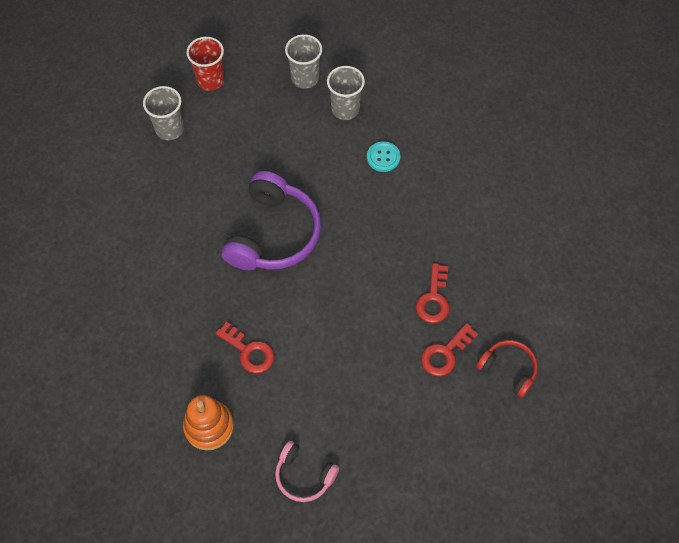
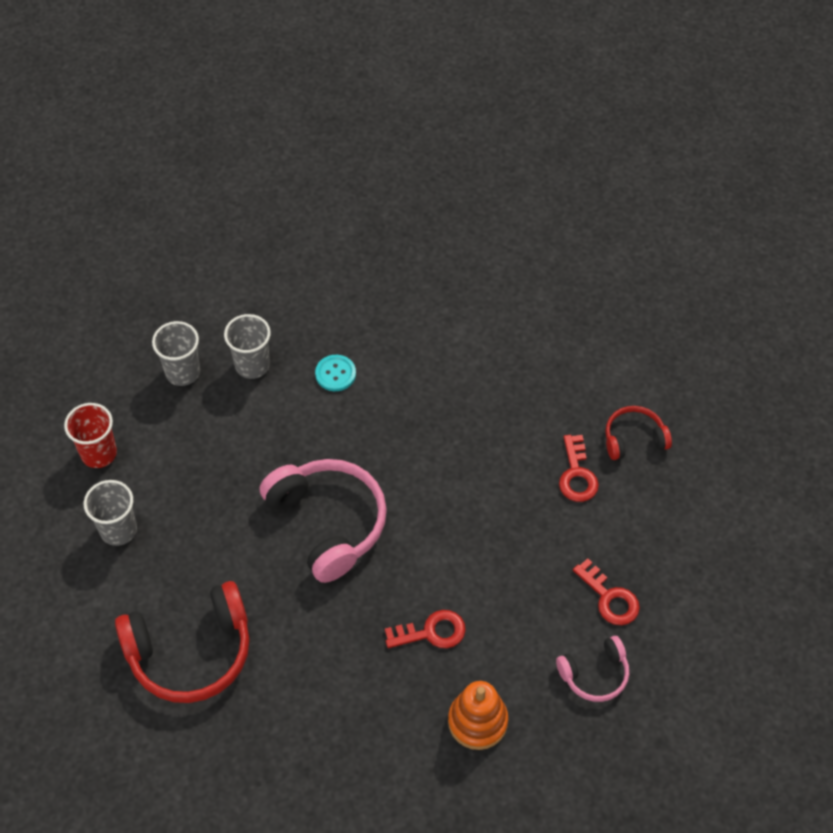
camera: 50 degrees left, 5 degrees down
(122, 228) = (190, 652): none -> red headphones
(273, 234) = (328, 523): purple headphones -> pink headphones
(434, 299) = (517, 443): red key -> red key (610, 598)

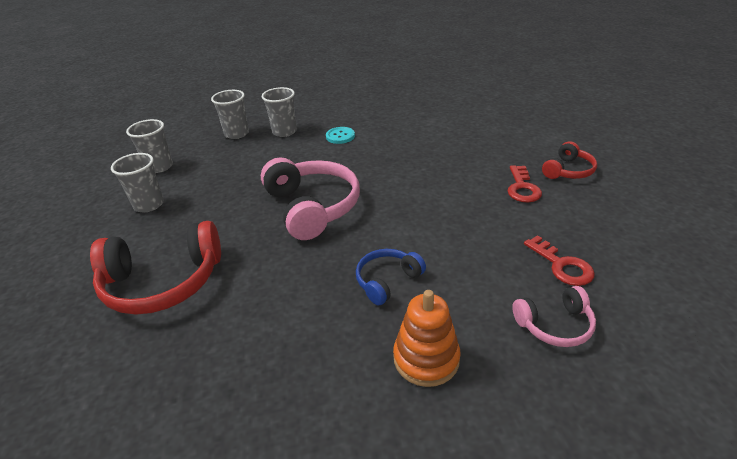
camera: 10 degrees right, 20 degrees down
(99, 453) = (159, 167): red cup -> grey cup
(432, 632) = (387, 281): red key -> blue headphones
(634, 439) = (568, 171): red headphones -> red headphones turned 135 degrees clockwise

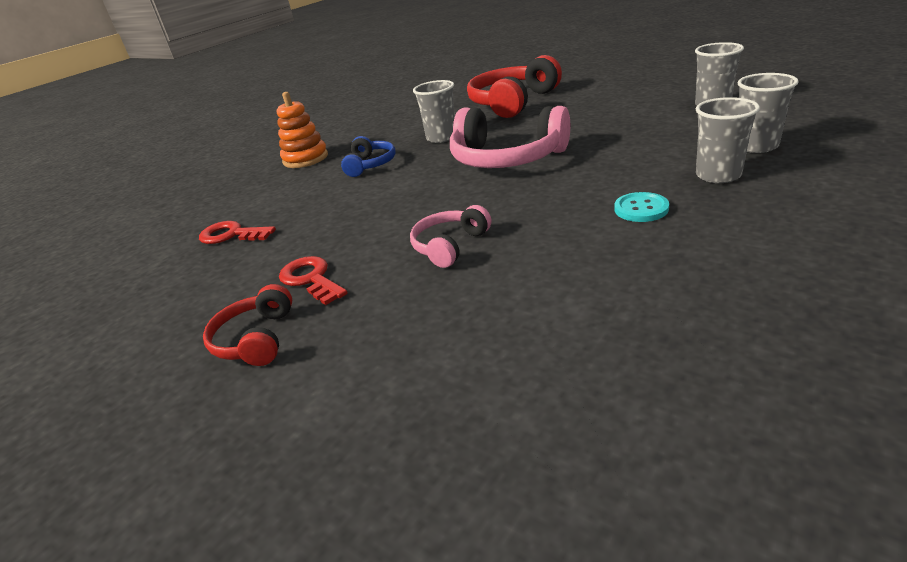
camera: 140 degrees right, 5 degrees down
(149, 205) = (633, 100): grey cup -> grey cup (441, 137)
(555, 325) = (227, 204): pink headphones -> pink headphones (450, 246)

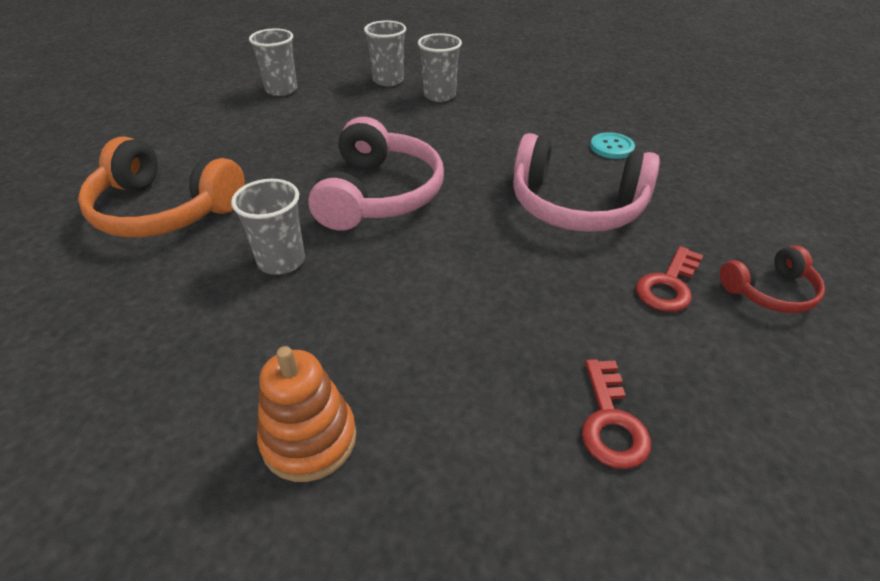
camera: 110 degrees left, 10 degrees up
(370, 165) = (367, 321): blue headphones -> none
(450, 246) = (576, 205): pink headphones -> pink headphones, size x1.88
(512, 102) = (164, 210): red headphones -> orange headphones
(641, 209) = (496, 123): turquoise button -> turquoise button (611, 147)

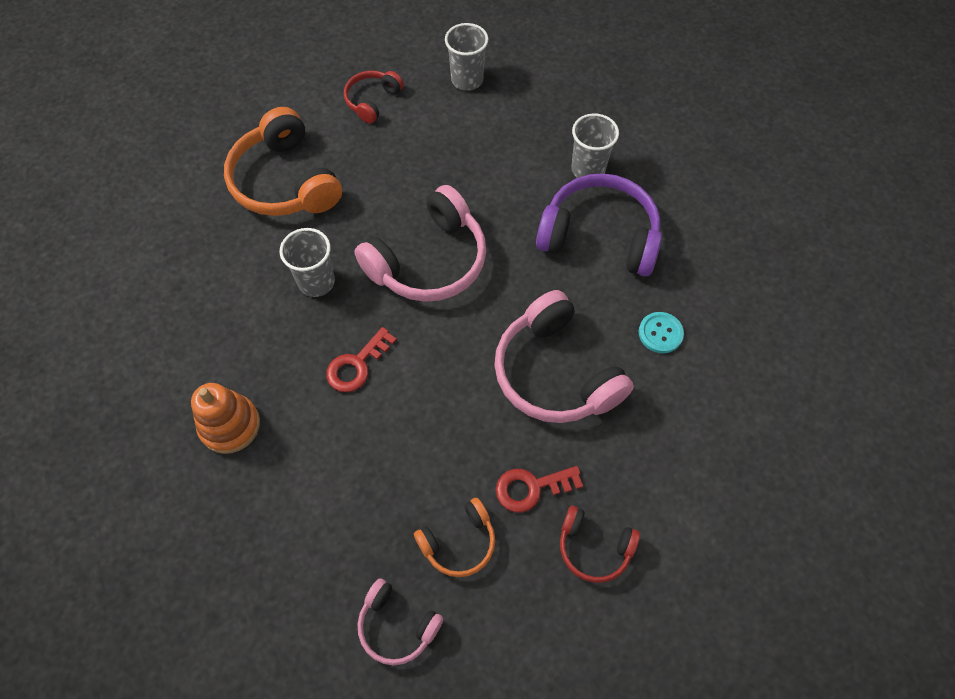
camera: 40 degrees right, 20 degrees up
(205, 129) = (372, 101): none -> red headphones
(388, 80) = (565, 120): grey cup -> none
(496, 121) = (599, 236): none -> purple headphones
(611, 422) = (382, 542): red key -> red key (357, 365)
(674, 367) = (459, 542): none -> orange headphones
(729, 487) = (397, 625): none -> pink headphones

